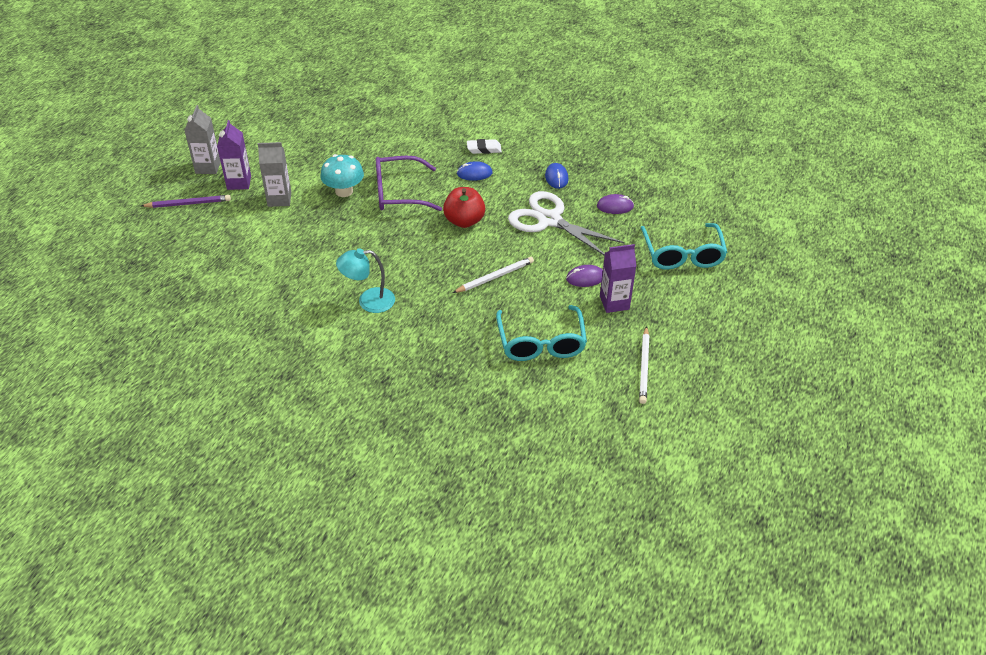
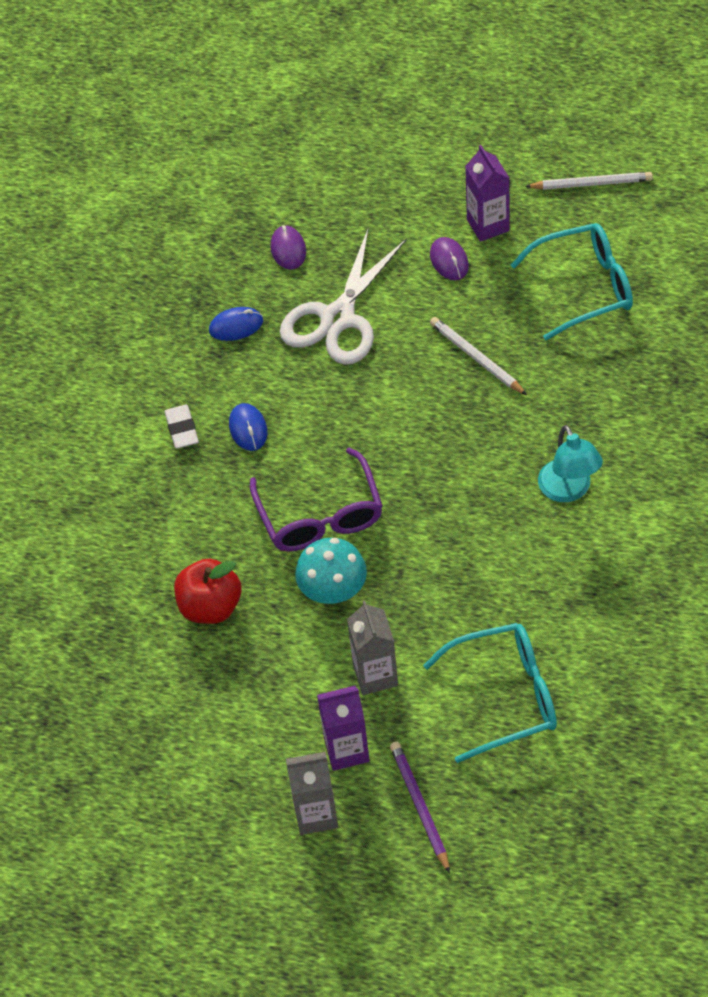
camera: 95 degrees left, 10 degrees up
(464, 221) = (366, 417): red apple -> red apple (210, 606)
(682, 254) = (373, 168): turquoise glasses -> turquoise glasses (505, 696)

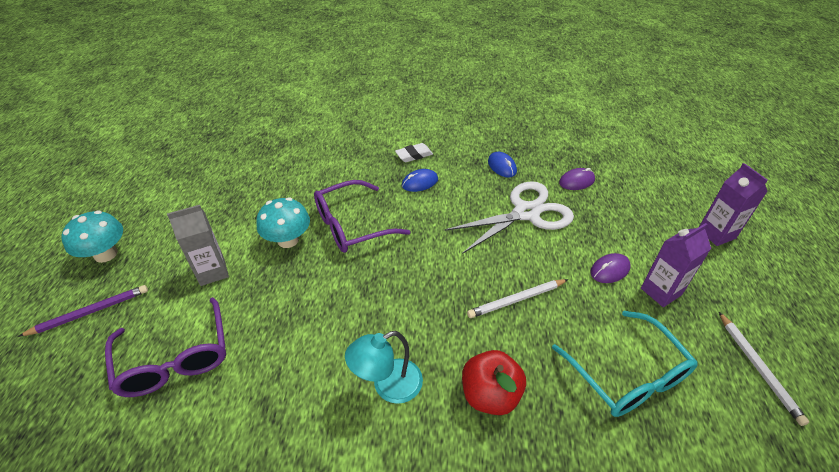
camera: 75 degrees right, 10 degrees down
(210, 606) = (279, 184): red apple -> red apple (490, 395)
(316, 814) = (106, 254): grey carton -> turquoise mushroom
(338, 318) = (526, 213): white scissors -> white scissors turned 135 degrees clockwise
(346, 750) = (152, 264): purple carton -> purple carton (716, 234)
(476, 358) = (516, 299): white pencil -> white pencil turned 150 degrees counterclockwise
(505, 696) = (175, 358): turquoise glasses -> purple glasses

